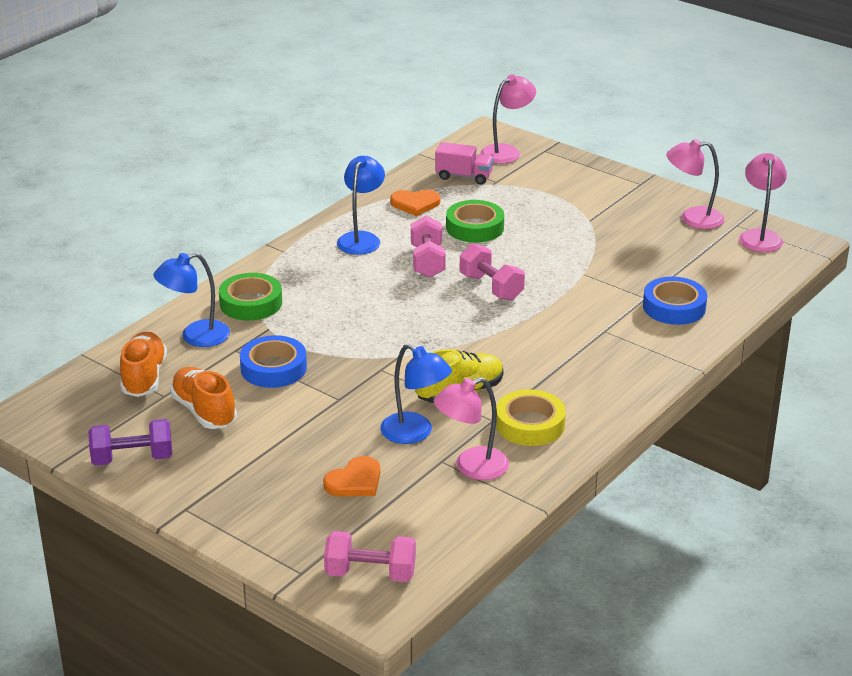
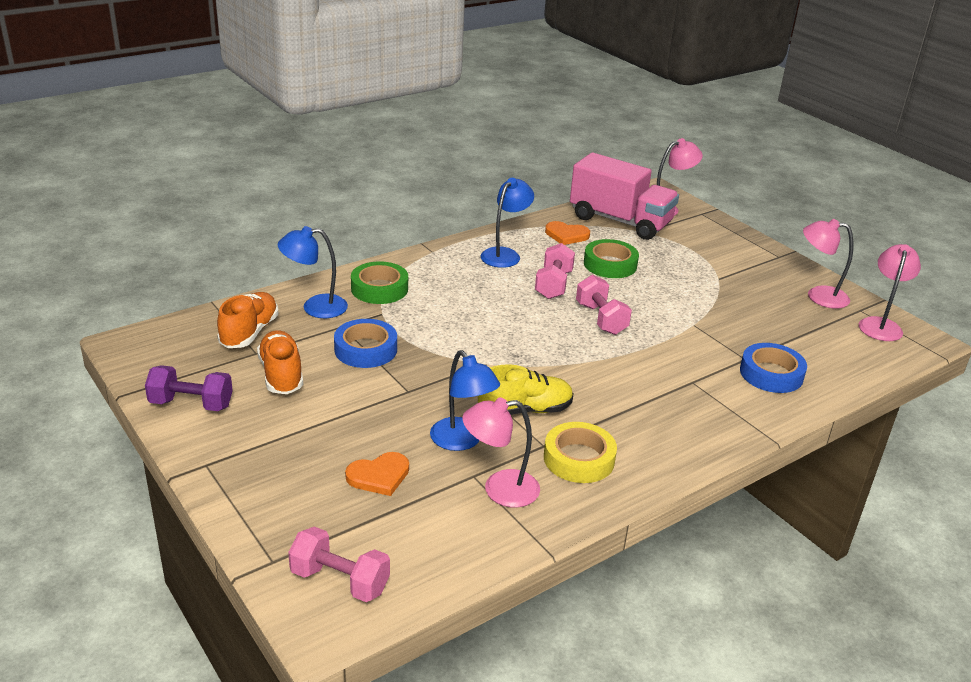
camera: 15 degrees right, 0 degrees up
(464, 176) = (620, 221): pink truck -> pink truck, size x2.02

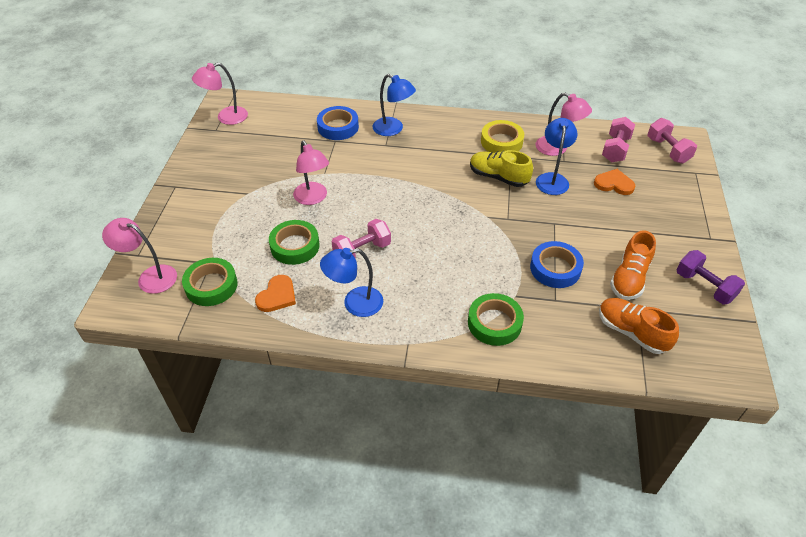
camera: 135 degrees left, 15 degrees up
(249, 332) = (631, 332): orange shoe -> orange shoe turned 75 degrees clockwise
(315, 307) = (562, 331): blue lamp -> blue lamp (393, 129)
(566, 235) = (277, 296): orange heart -> orange heart turned 60 degrees clockwise
(601, 319) = (373, 207): pink dumbbell -> pink dumbbell (615, 149)
(620, 221) = (211, 285): pink truck -> green tape
(818, 296) = (217, 149): pink lamp -> pink lamp (313, 198)

